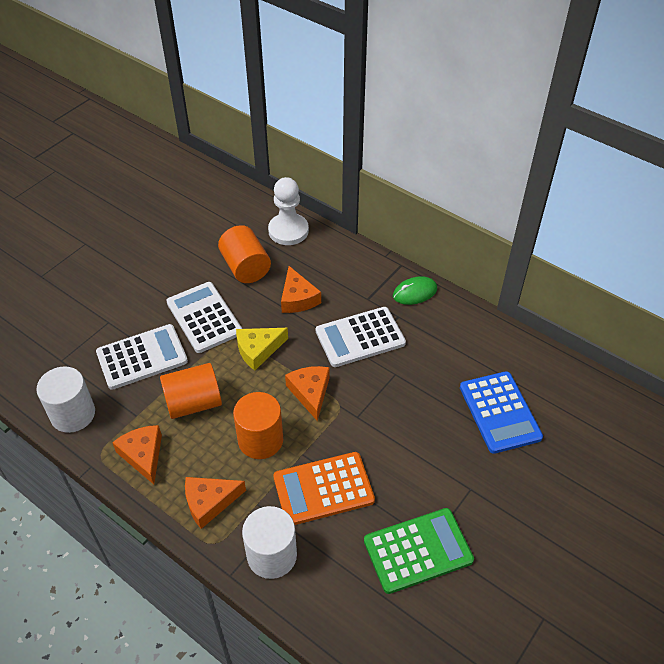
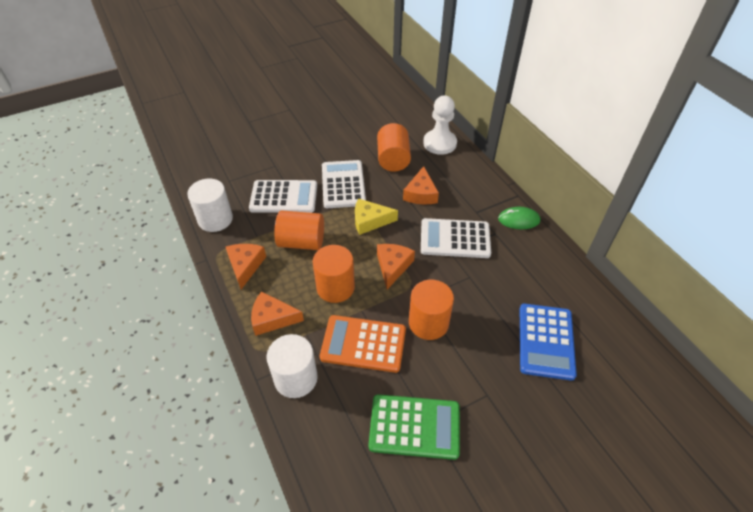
camera: 25 degrees right, 0 degrees up
(378, 439) = (428, 323): none -> orange cylinder

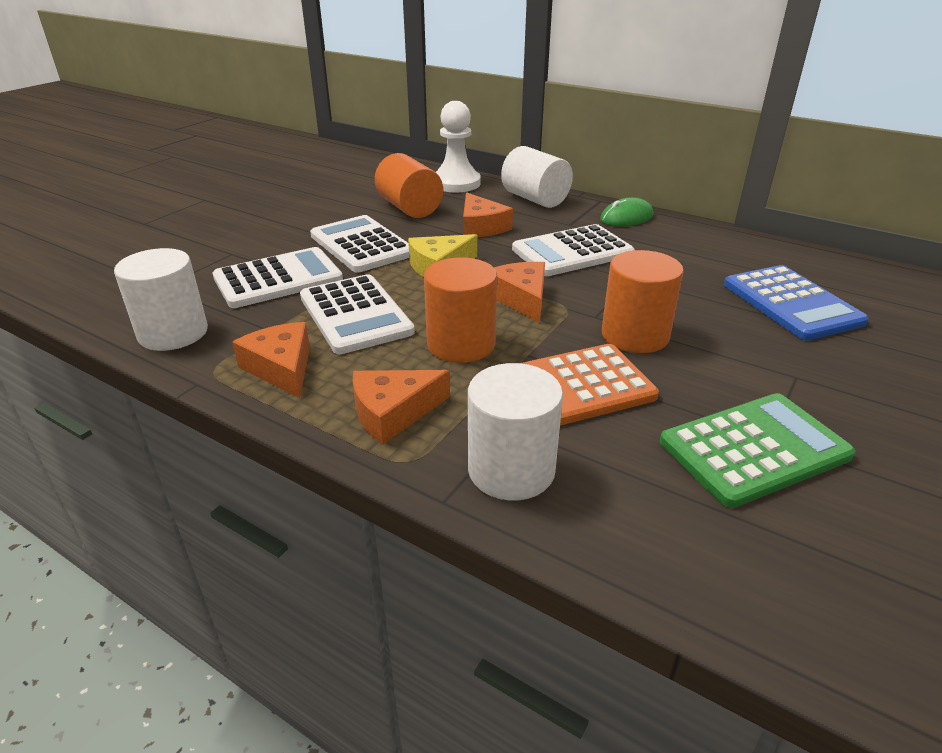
camera: 30 degrees left, 15 degrees down
(301, 242) = (355, 314): orange cylinder -> white calculator
(476, 178) = (535, 199): none -> white cylinder

